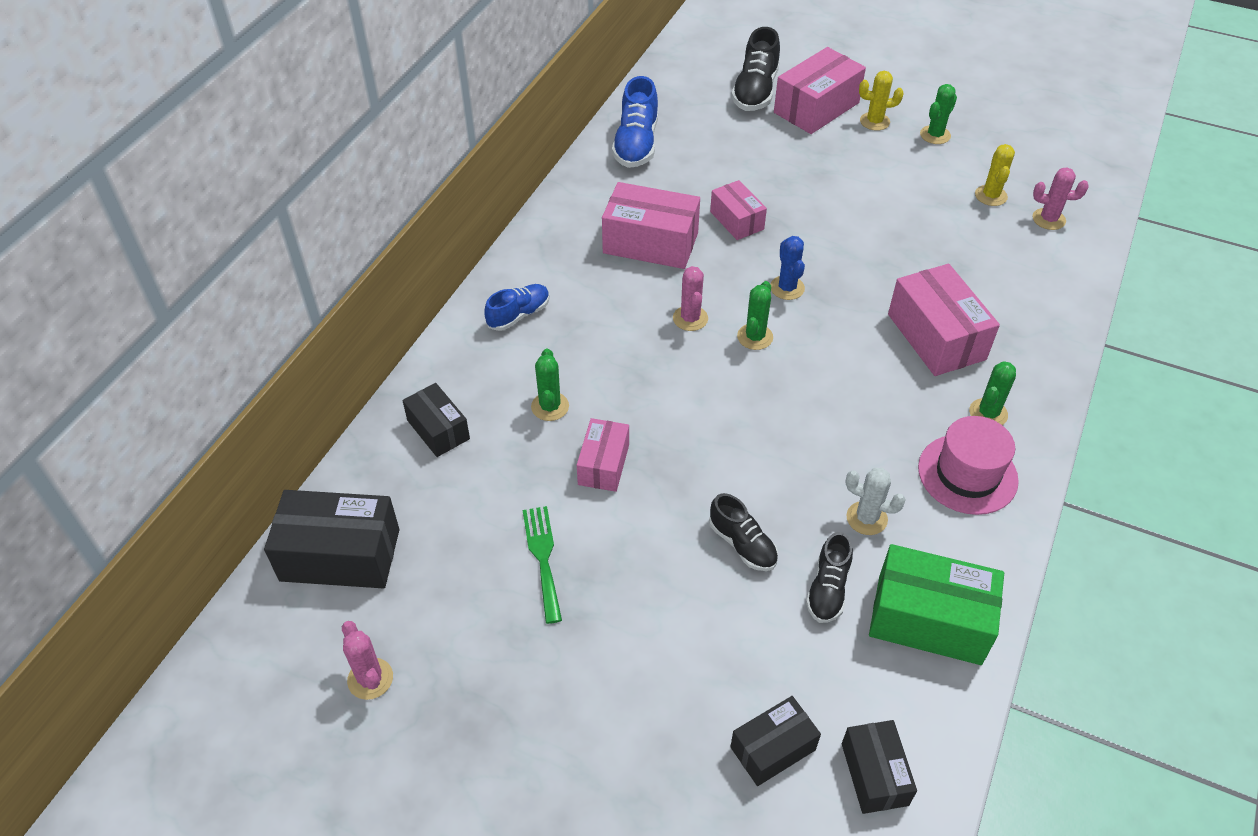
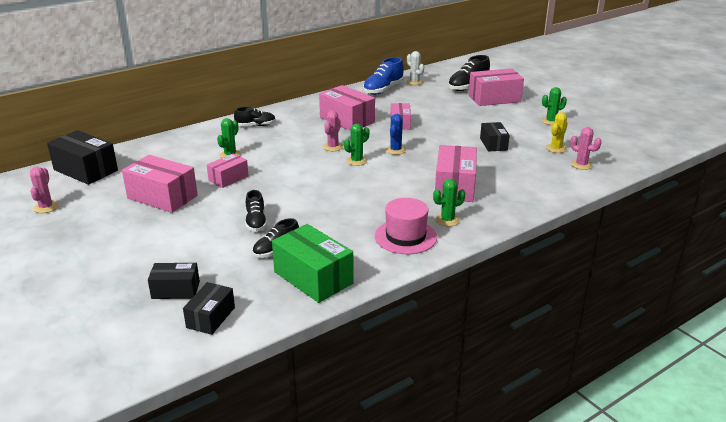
camera: 30 degrees right, 20 degrees down
(438, 429) = (174, 148): black box -> black box (493, 144)
(519, 315) = (255, 125): blue shoe -> black shoe
(543, 558) = (162, 197): green fork -> pink box
(866, 518) = (329, 234): white cactus -> white cactus (414, 82)
(874, 121) = (521, 109): yellow cactus -> none

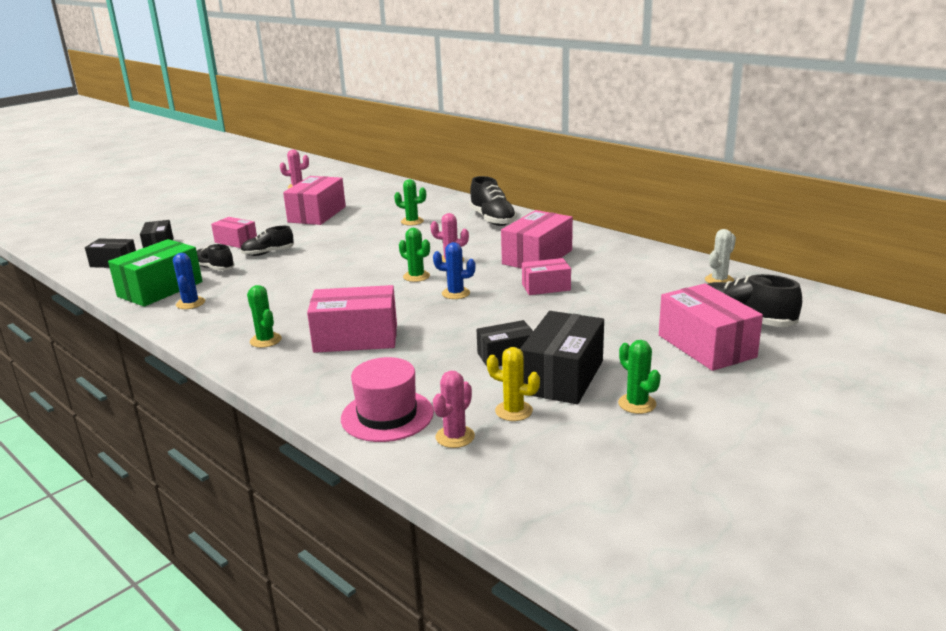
camera: 80 degrees right, 5 degrees down
(85, 170) = (365, 183): black box -> black box (562, 377)
(228, 178) = (358, 229): pink box -> pink box (236, 241)
(255, 125) = (492, 219): black shoe -> black shoe, size x1.57
(358, 258) = (190, 303): none -> blue cactus
(383, 90) = (664, 264): blue shoe -> none
(405, 237) = (229, 321): pink hat -> pink hat (387, 415)

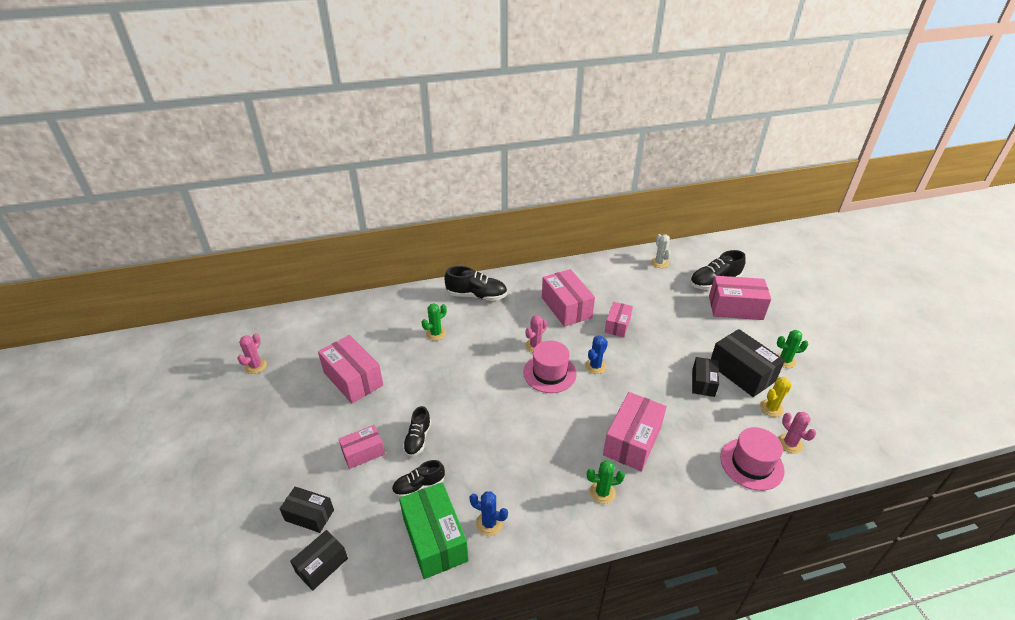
camera: 60 degrees left, 15 degrees up
(416, 276) = (549, 373): green cactus -> pink hat

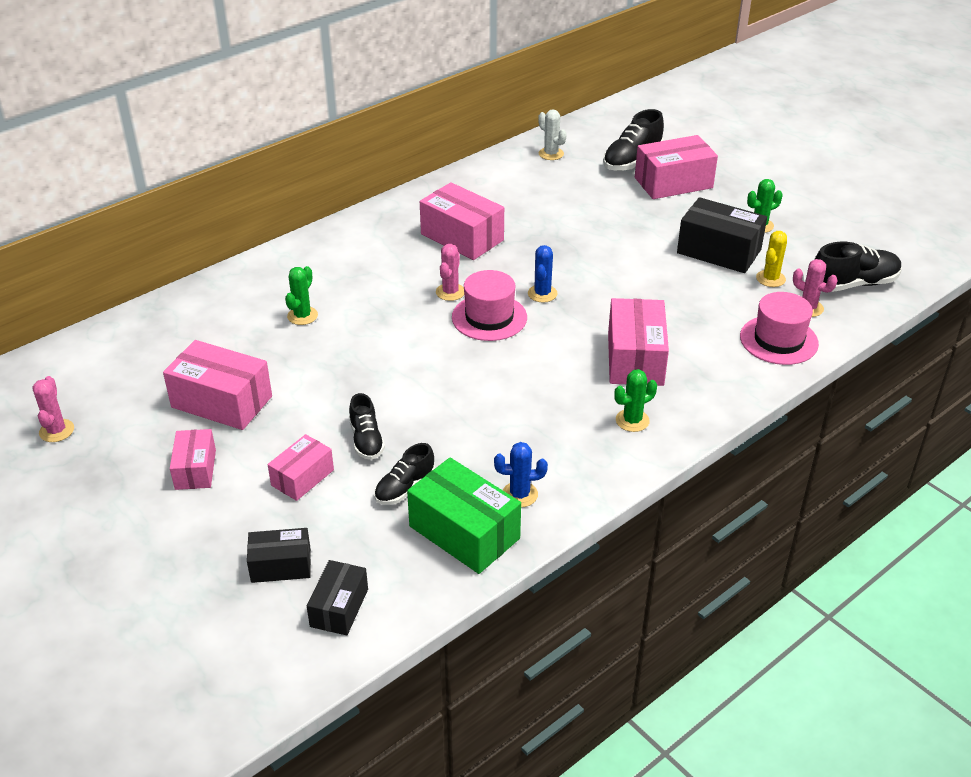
camera: 25 degrees left, 0 degrees up
(476, 296) = (328, 255): black shoe -> black shoe (853, 284)
(617, 325) = (541, 240): pink box -> pink box (195, 469)
(703, 383) = (681, 274): black box -> none

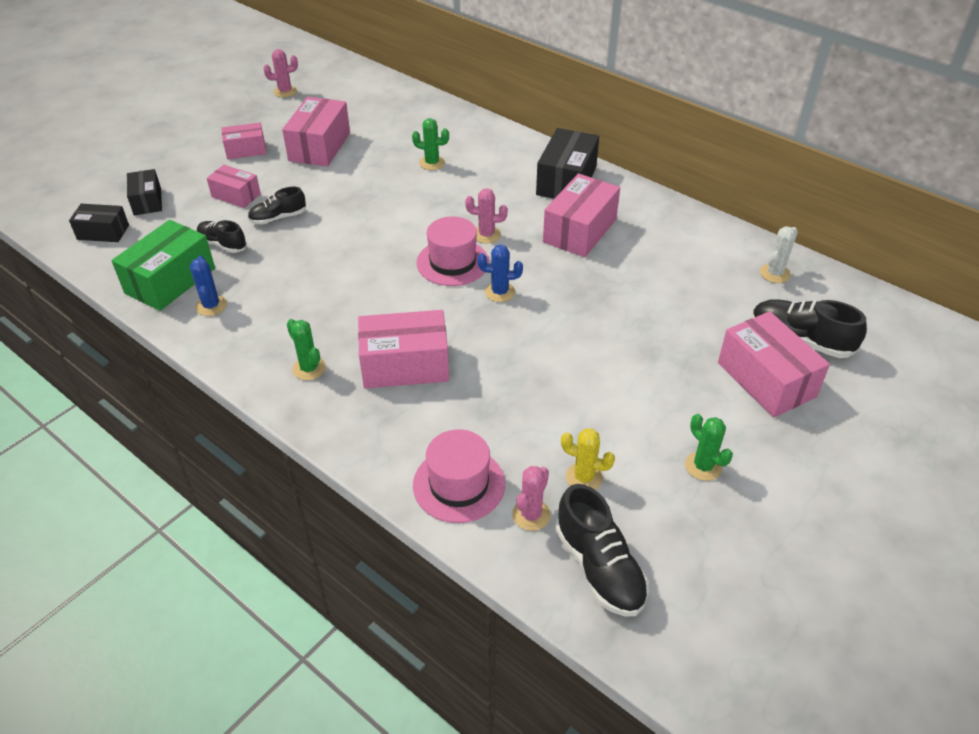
camera: 80 degrees right, 5 degrees up
(719, 251) = (626, 426): black box -> black box (566, 181)

